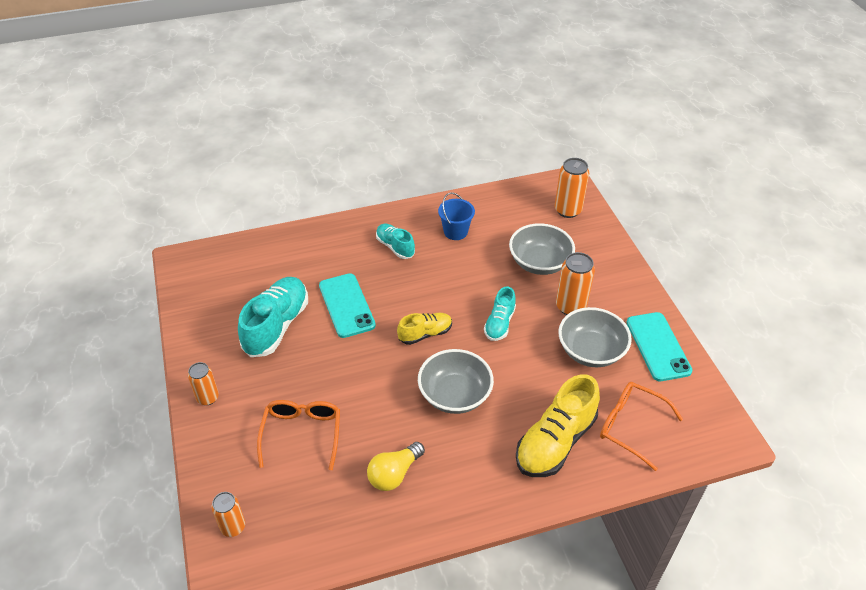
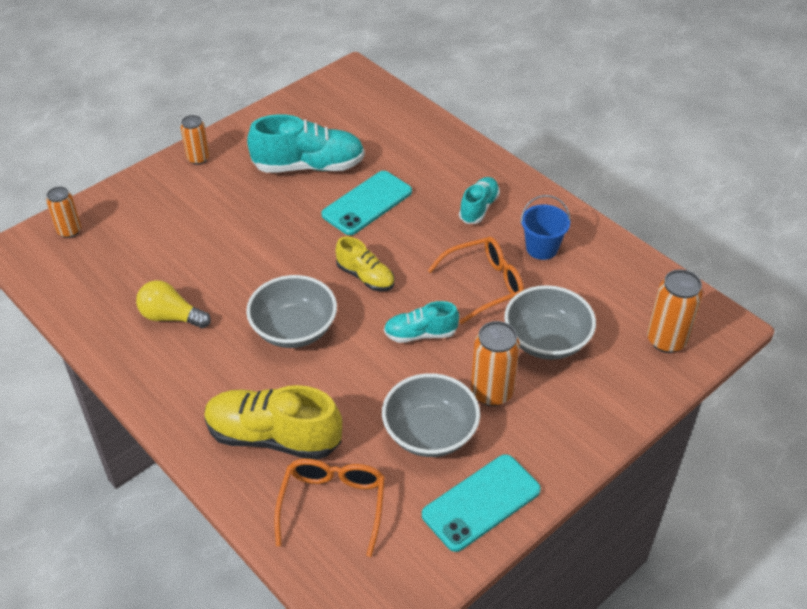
camera: 65 degrees right, 0 degrees up
(302, 433) = (188, 234): orange glasses -> orange glasses (485, 285)

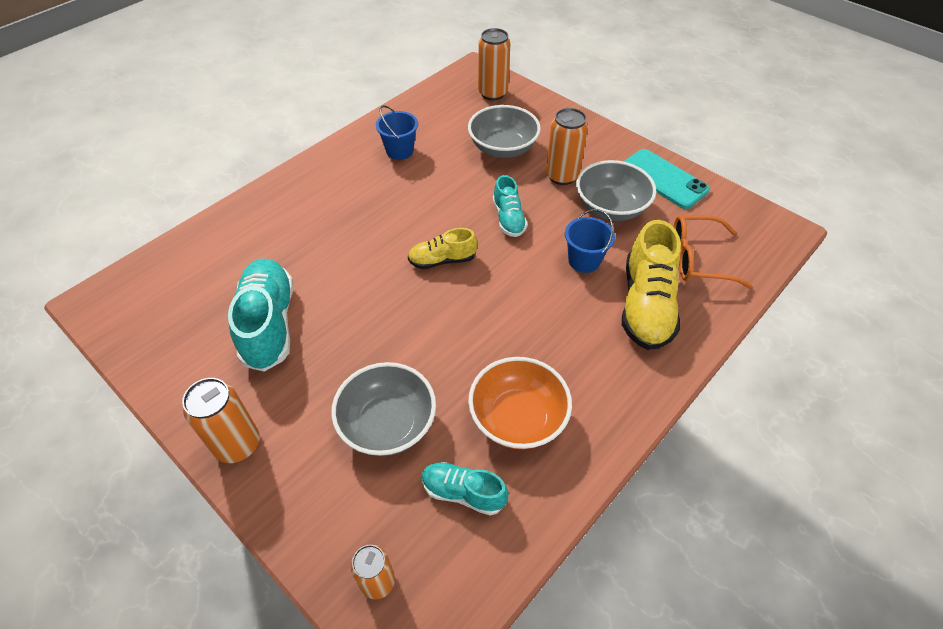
camera: 95 degrees left, 5 degrees up
(171, 317) = (517, 418): yellow light bulb -> orange bowl
(198, 158) = (237, 444): orange can -> orange can, size x1.52
(294, 329) = (518, 306): grey bowl -> grey bowl (387, 424)
(347, 392) = (584, 260): none -> blue bucket
(365, 277) = (442, 260): yellow shoe -> yellow shoe turned 135 degrees counterclockwise
(367, 203) = (336, 268): turquoise phone -> none
(479, 208) = (347, 188): turquoise shoe -> turquoise shoe (463, 492)
(485, 285) = (445, 182): orange glasses -> none

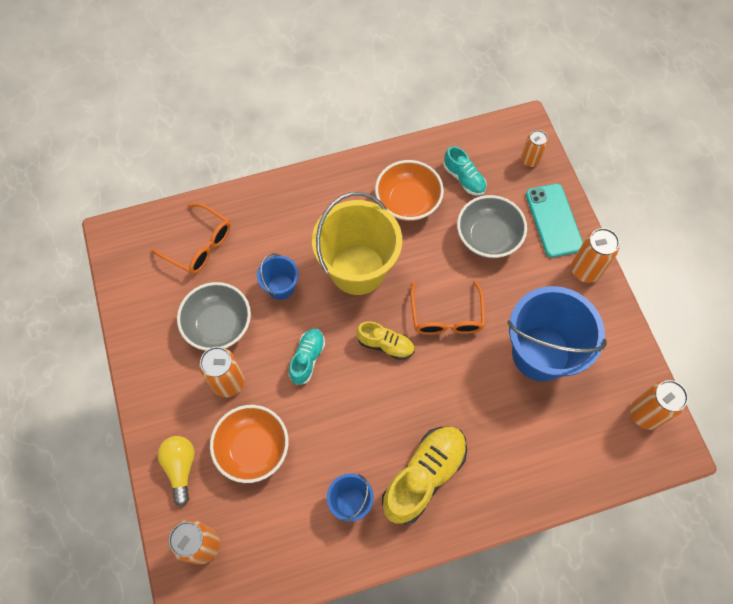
camera: 150 degrees left, 15 degrees up
(131, 319) = (645, 414): none -> orange can
(269, 324) = (540, 353): turquoise shoe -> blue bucket
(392, 311) = (446, 317): none -> orange glasses
(503, 148) = (253, 448): grey bowl -> orange bowl
(520, 312) = (357, 269): none -> yellow bucket
(547, 119) = (181, 467): none -> yellow light bulb
(646, 305) = (269, 230): yellow shoe -> yellow shoe (424, 476)
(663, 179) = (149, 331): turquoise phone -> turquoise phone (554, 220)

